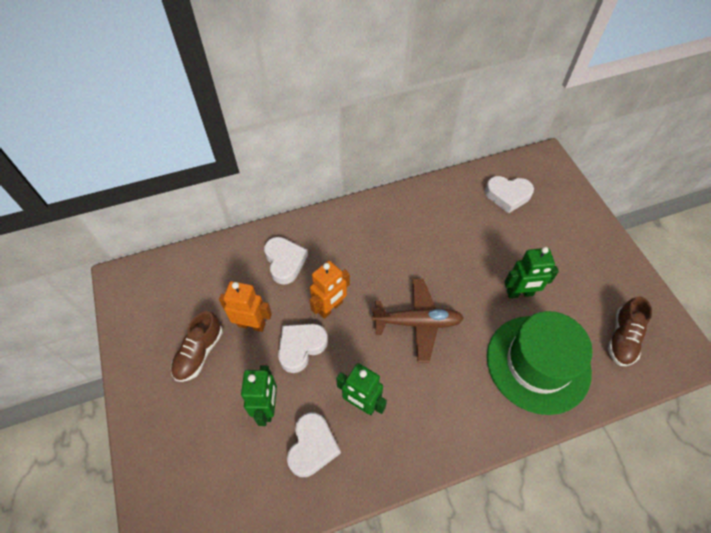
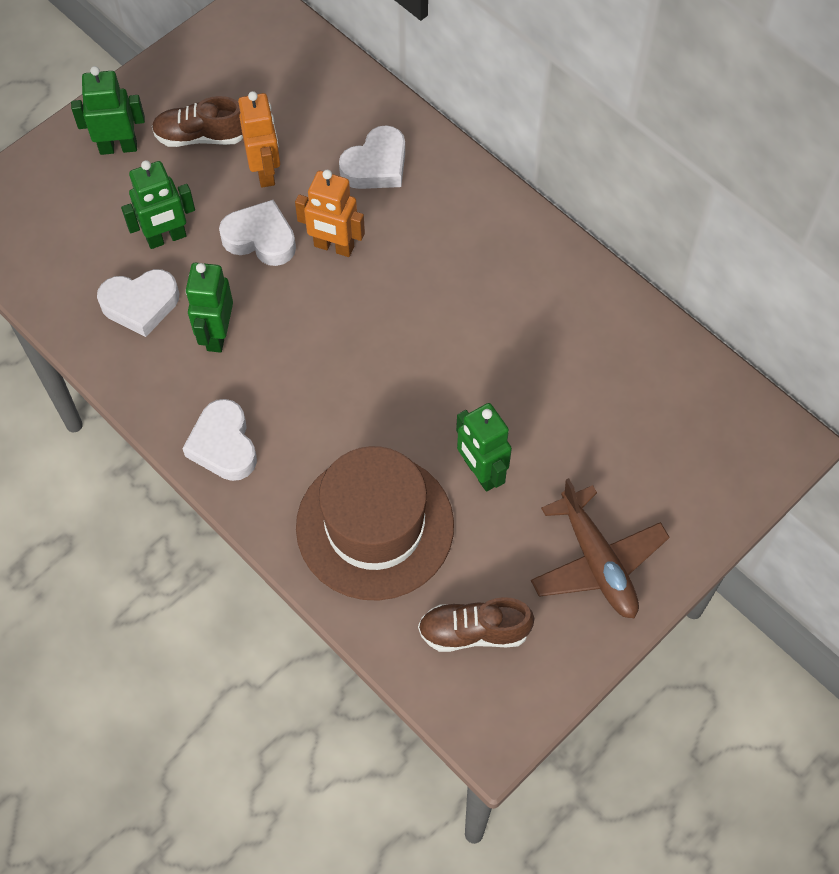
camera: 65 degrees right, 5 degrees up
(172, 411) = (118, 147): none -> green robot
(417, 322) = (364, 357): brown plane -> brown plane (597, 562)
(507, 195) = (663, 405): white heart -> white heart (223, 445)
(538, 363) = (375, 526): green hat -> brown hat

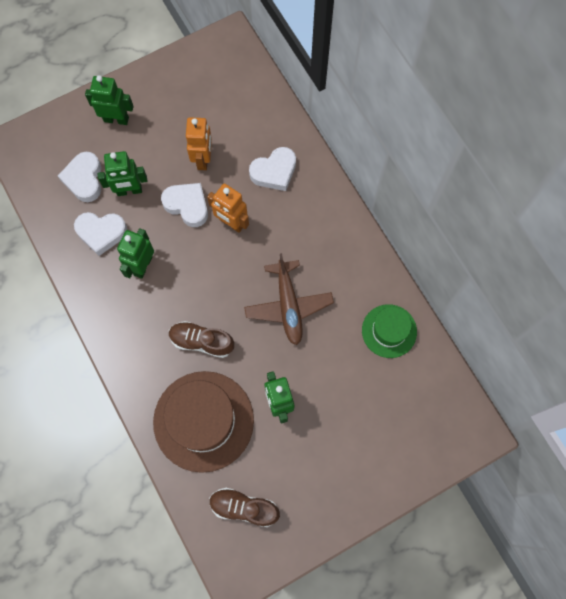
camera: 15 degrees right, 10 degrees up
(201, 136) = (169, 124): brown shoe -> brown shoe (202, 341)
(223, 445) = (126, 342): white heart -> white heart (84, 179)
(597, 562) = (333, 482): brown plane -> brown plane (288, 305)
(611, 337) = (389, 331): none -> green hat

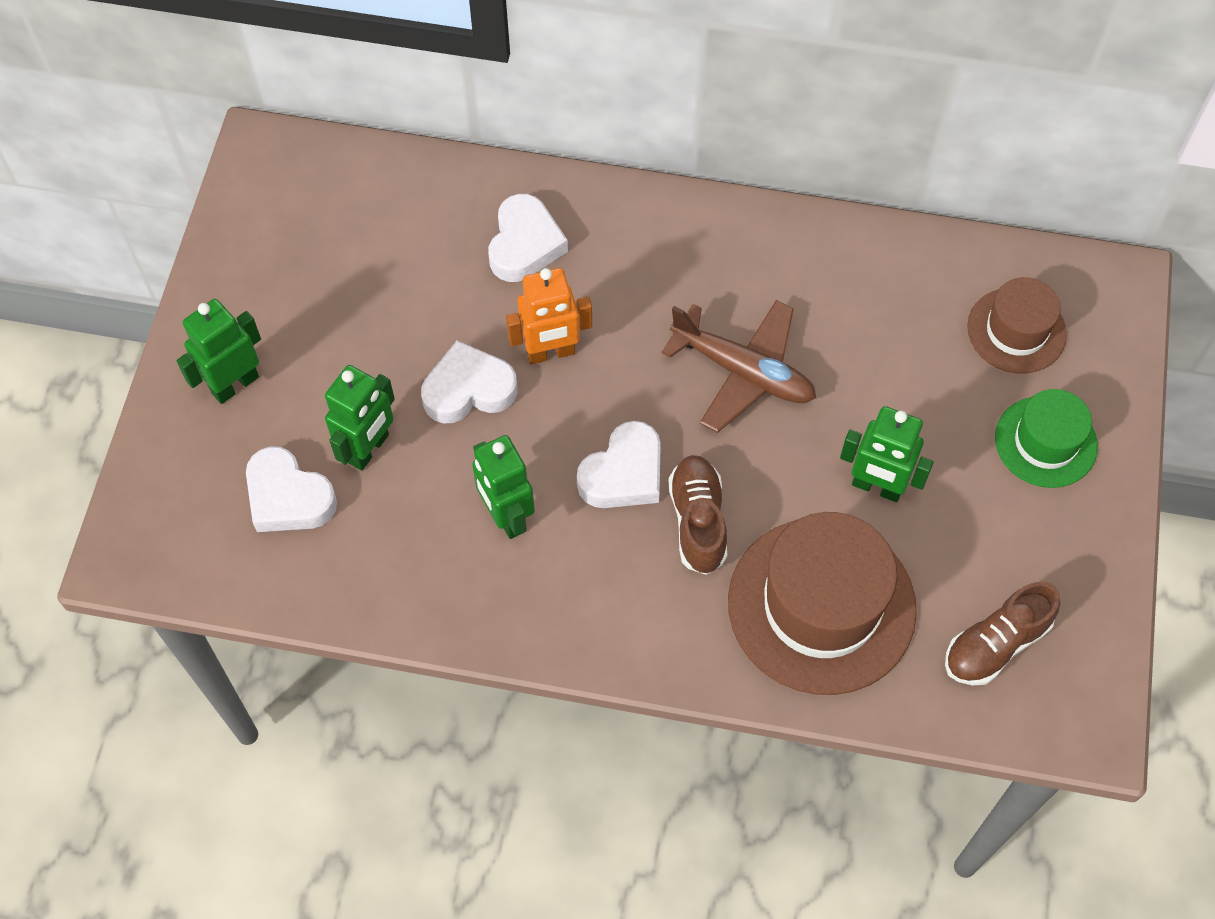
camera: 50 degrees left, 10 degrees down
(101, 233) = (400, 535): white heart -> white heart (624, 473)
(202, 341) = (698, 521): brown shoe -> brown shoe turned 120 degrees clockwise
(203, 159) = (416, 317): orange robot -> none
(389, 331) = (888, 279): green hat -> green hat (1045, 442)
(411, 405) = (1016, 330): none -> brown hat

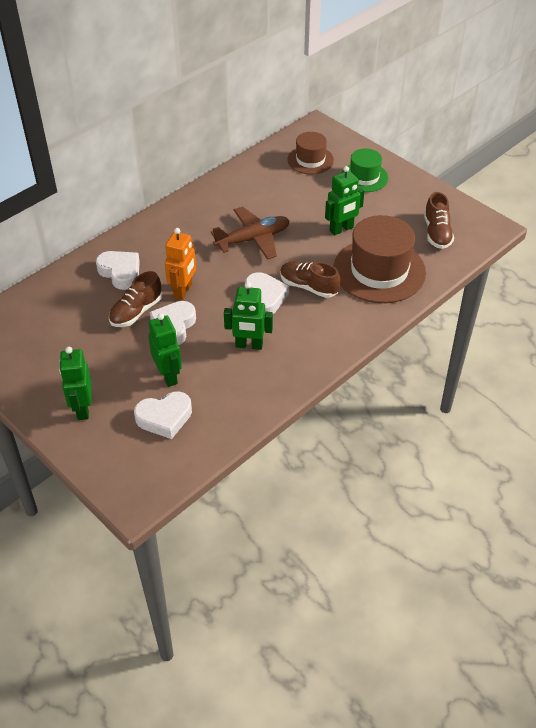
camera: 55 degrees left, 15 degrees down
(461, 321) = (136, 312): none -> brown shoe

